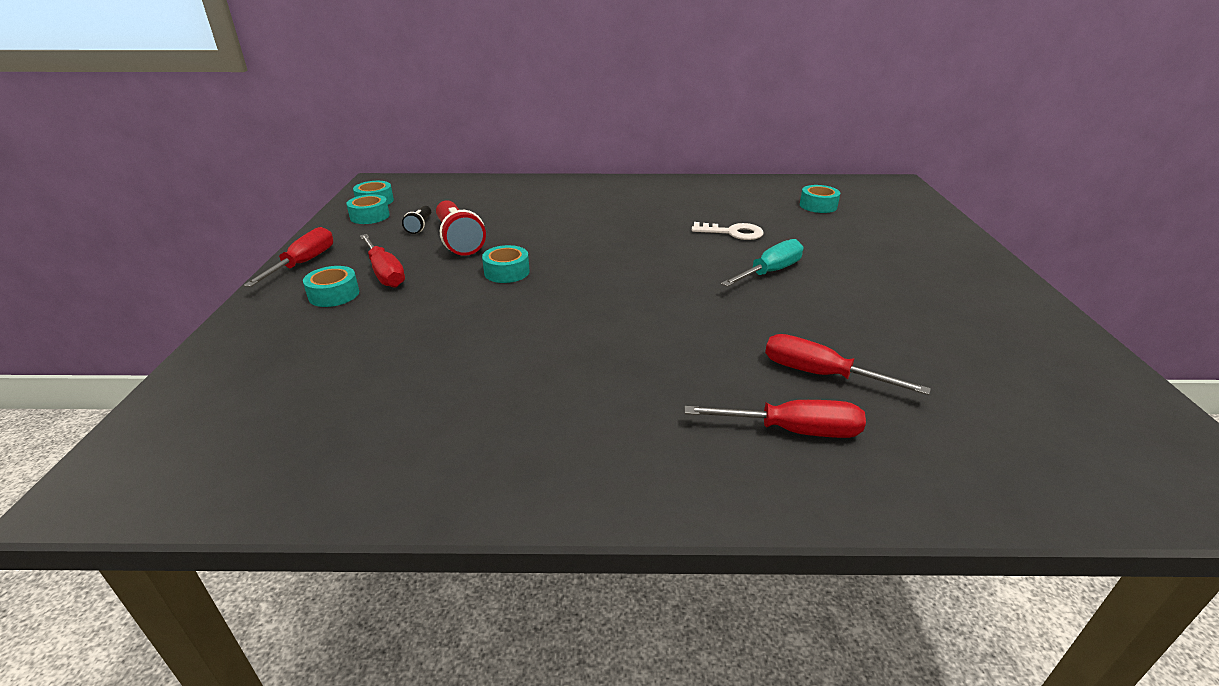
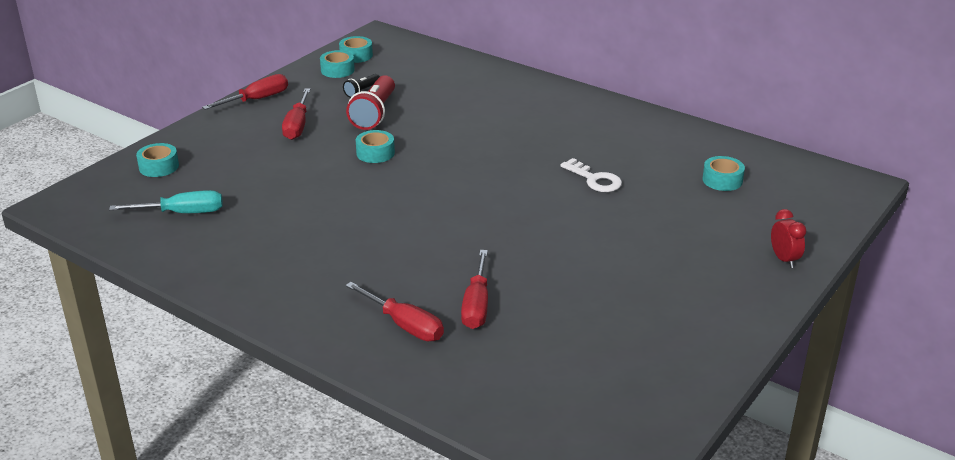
camera: 35 degrees right, 0 degrees up
(334, 294) = (252, 132): turquoise tape -> turquoise tape (159, 167)
(770, 272) = (566, 224): turquoise screwdriver -> turquoise screwdriver (182, 213)
(821, 374) = (476, 305): red screwdriver -> red screwdriver turned 150 degrees counterclockwise
(953, 242) = (784, 259): none -> red clock

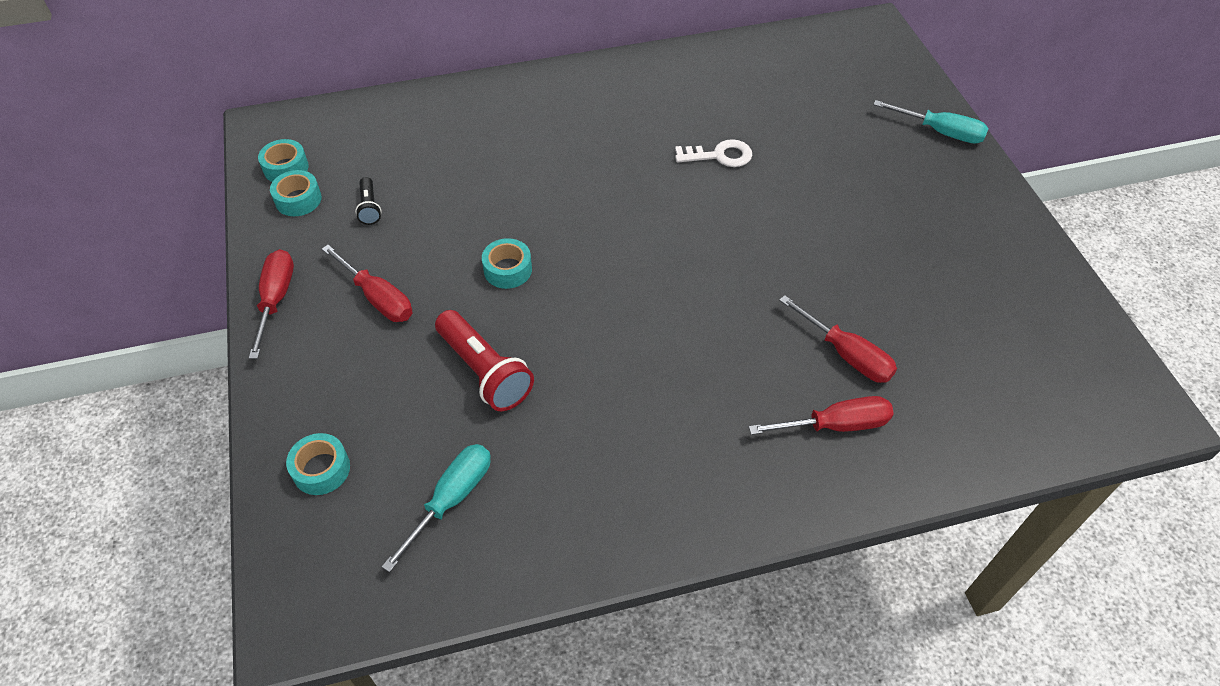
camera: 50 degrees left, 20 degrees up
(374, 114) = (428, 225): red flashlight -> red flashlight (484, 371)
(722, 180) = (797, 87): turquoise tape -> none
(784, 259) = (940, 132): red clock -> turquoise screwdriver

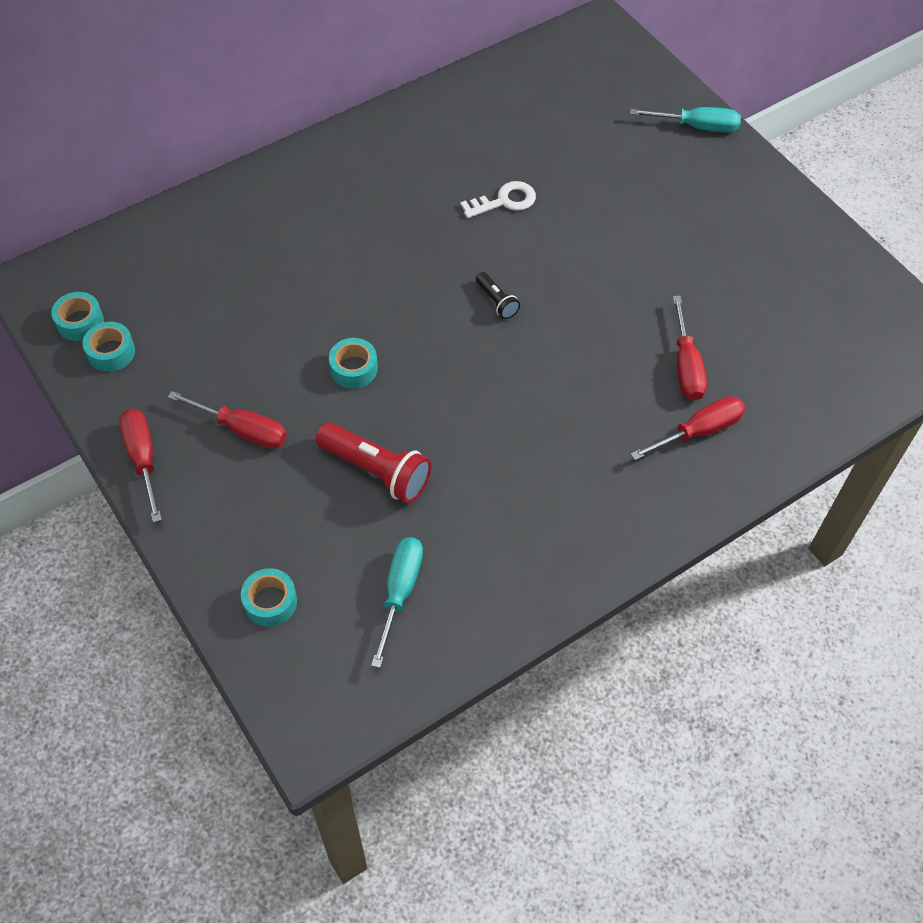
camera: 20 degrees left, 5 degrees up
(369, 208) = (188, 342): black flashlight -> black flashlight (496, 301)
(846, 354) = (686, 365): red screwdriver -> red screwdriver turned 60 degrees clockwise

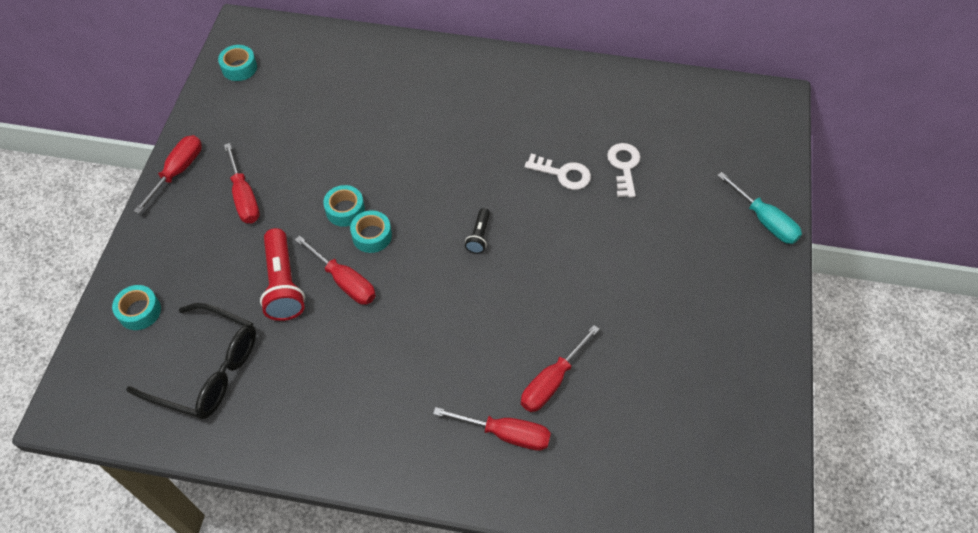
camera: 45 degrees right, 0 degrees up
(111, 352) = (234, 97): turquoise tape -> turquoise tape (372, 236)
(400, 592) = (208, 370): turquoise screwdriver -> black glasses
(428, 425) = (344, 281): none -> red screwdriver
(546, 160) = (624, 166): none -> white key

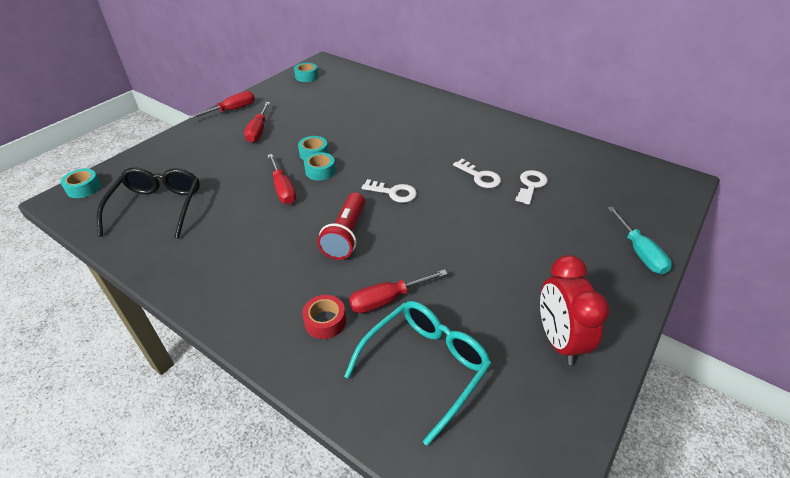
camera: 25 degrees right, 15 degrees down
(139, 311) = (149, 165): turquoise tape -> turquoise tape (84, 188)
(208, 370) = (157, 207): black glasses -> black glasses turned 135 degrees counterclockwise
(283, 284) = (243, 178): red flashlight -> red flashlight (346, 235)
(479, 236) = (393, 193): black flashlight -> white key
(505, 434) = (325, 321): red screwdriver -> red tape
(626, 438) = (425, 366): none -> turquoise glasses
(729, 358) = (558, 340): none -> red clock

